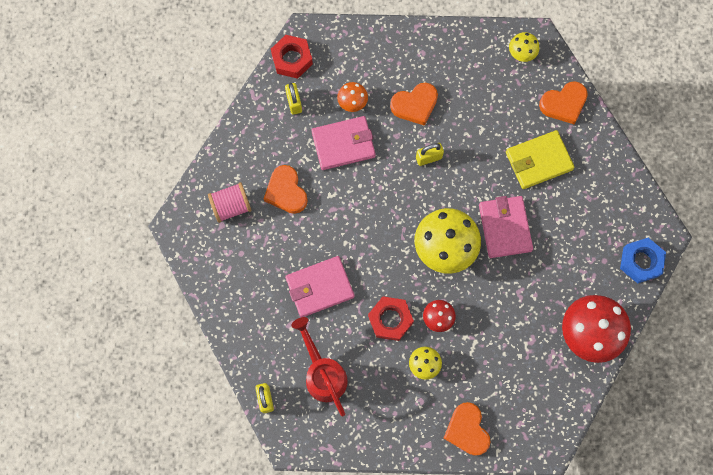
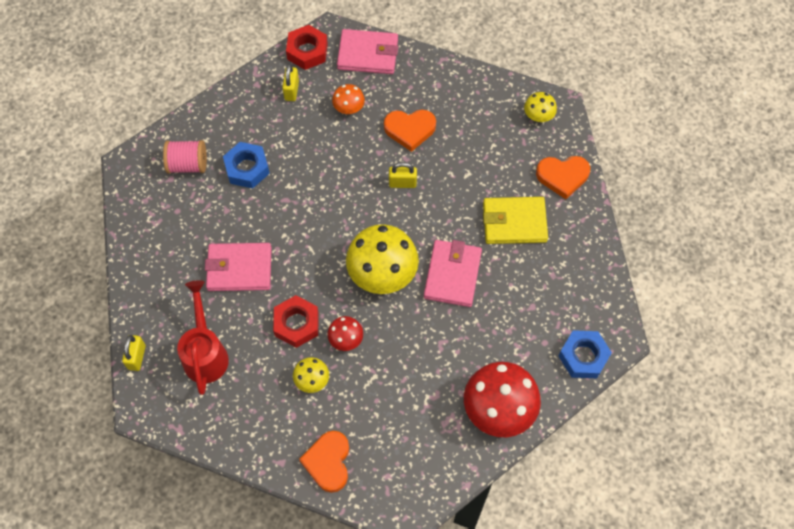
camera: 20 degrees right, 10 degrees down
(286, 191) = (247, 168): orange heart -> blue nut
(343, 144) = (323, 143): pink wallet -> pink wallet (368, 54)

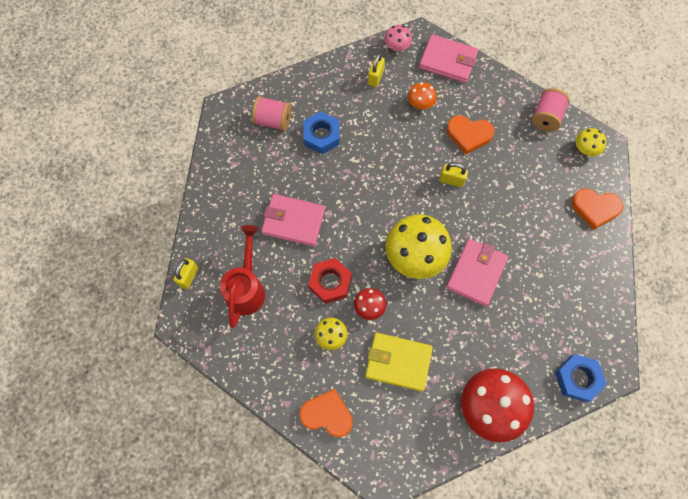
camera: 15 degrees right, 5 degrees up
(307, 51) = (397, 47): red nut -> pink mushroom
(328, 462) = (327, 414): orange heart -> orange heart turned 90 degrees clockwise
(489, 91) = (546, 117): none -> pink spool
(514, 222) = (542, 239): yellow wallet -> yellow wallet (398, 362)

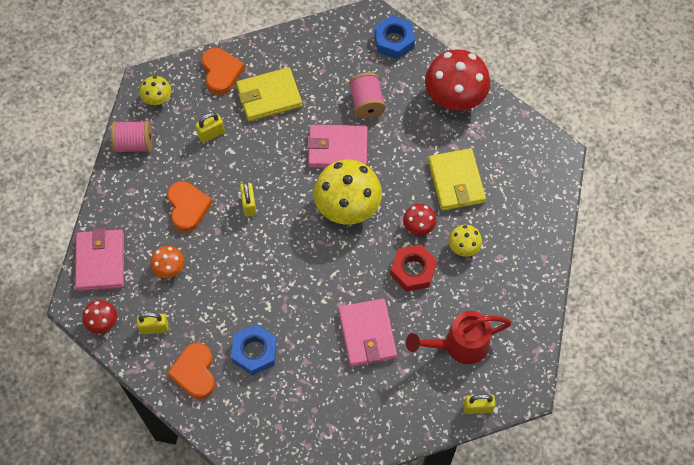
camera: 115 degrees left, 5 degrees down
(273, 121) = (259, 412): pink spool -> pink spool (367, 103)
(327, 414) = (533, 220): orange heart -> orange heart (195, 372)
(397, 47) = (102, 322): pink mushroom -> red mushroom
(533, 177) = (211, 134): none -> yellow padlock
(554, 238) = (269, 96): none -> yellow wallet

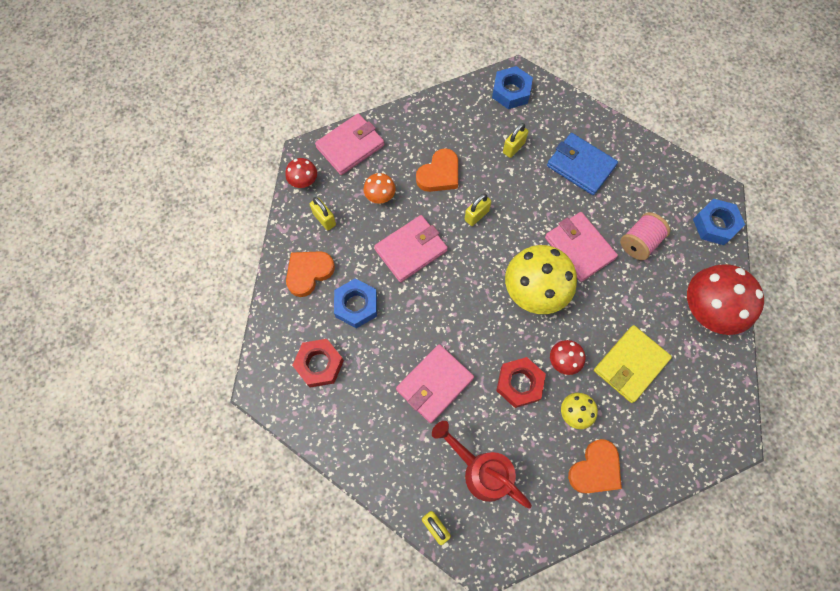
camera: 55 degrees right, 5 degrees up
(134, 144) = (461, 102): pink spool -> none
(157, 99) = (511, 92): yellow mushroom -> blue nut
(211, 134) = (513, 148): yellow padlock -> yellow padlock turned 75 degrees counterclockwise
(221, 72) = (571, 119): orange heart -> orange heart (595, 469)
(239, 276) = (411, 250): none -> pink wallet
(269, 96) = (580, 166): yellow wallet -> blue wallet
(284, 414) = (319, 364): none -> red nut

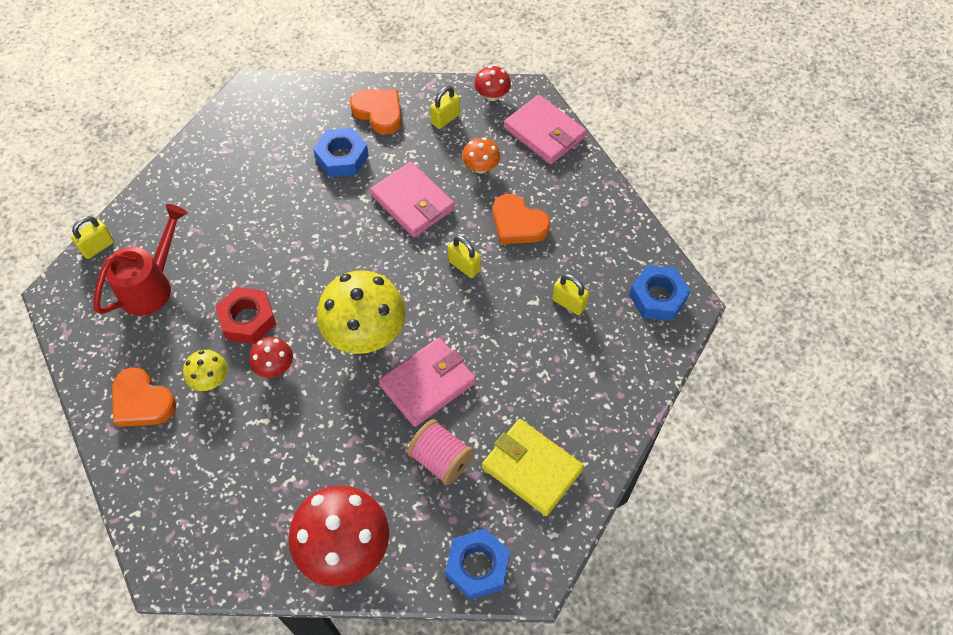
camera: 85 degrees right, 10 degrees down
(319, 364) = (275, 133): red nut -> none
(434, 384) = (250, 236): pink wallet -> none
(580, 166) = (552, 385): blue wallet -> none
(630, 365) = (268, 444): yellow wallet -> yellow wallet (532, 469)

